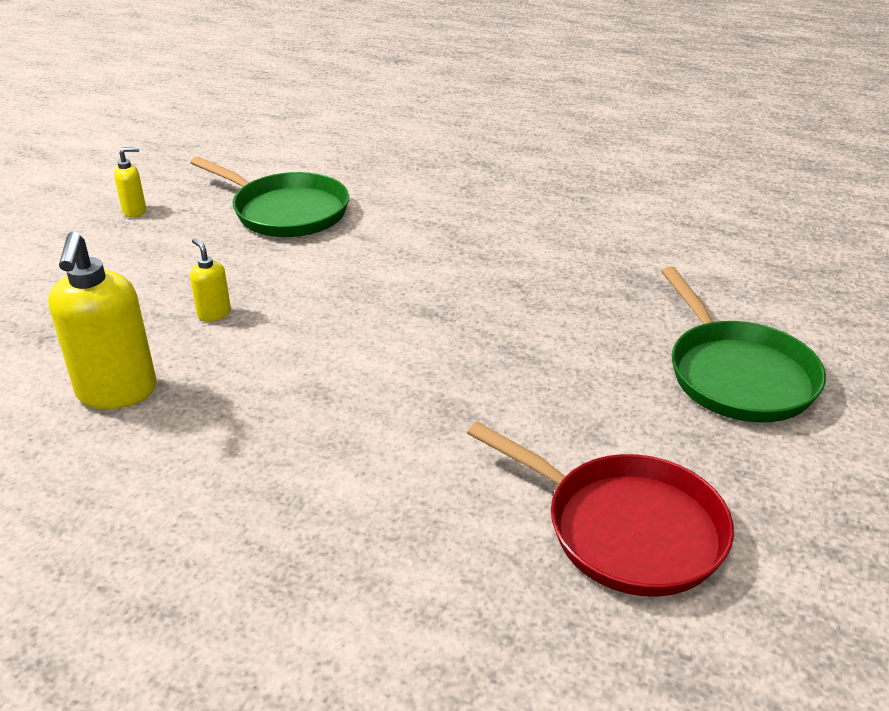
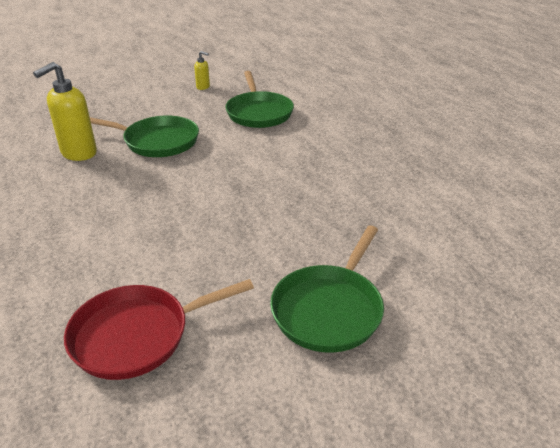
camera: 45 degrees right, 0 degrees up
(214, 314) = (158, 141): yellow soap dispenser -> green pan
(626, 529) = (136, 335): red pan -> red pan turned 75 degrees clockwise

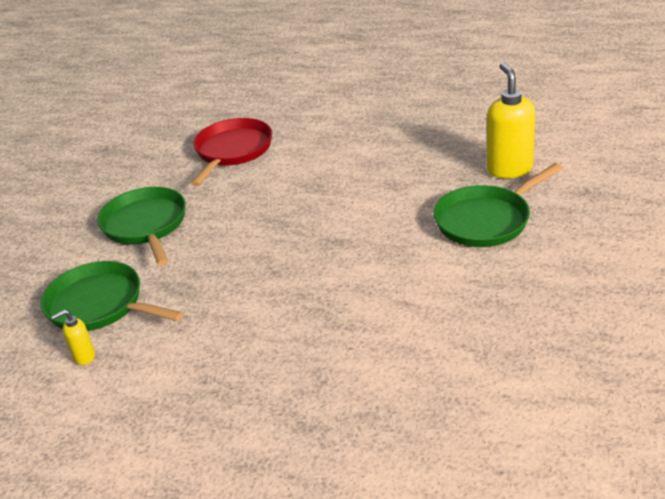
camera: 135 degrees right, 0 degrees up
(203, 87) = (630, 305): yellow soap dispenser -> yellow soap dispenser (84, 357)
(259, 113) = (487, 322): green pan -> green pan (99, 305)

